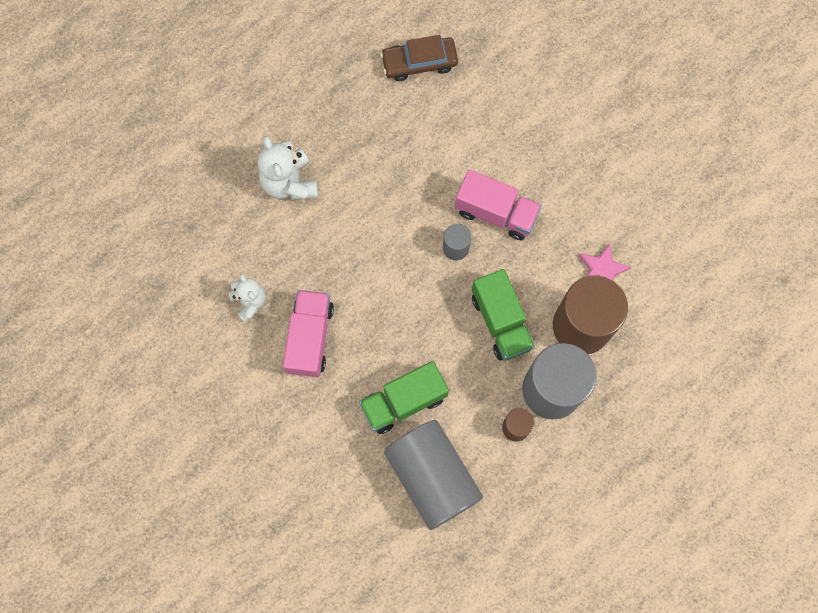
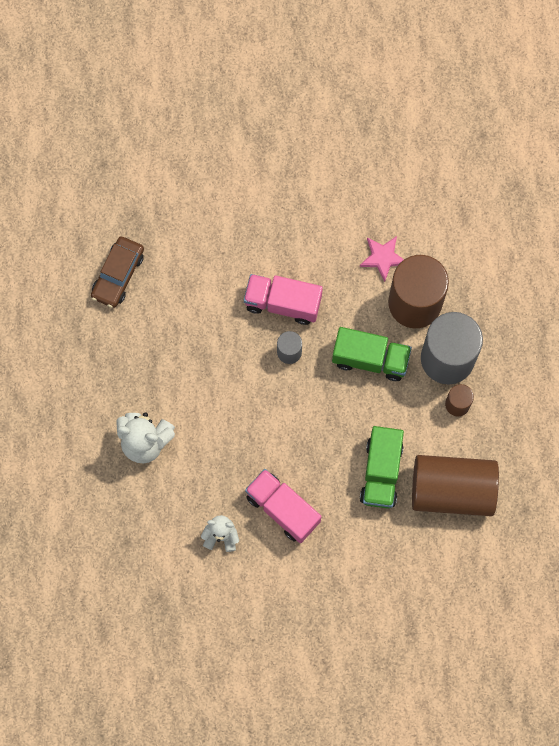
camera: 55 degrees left, 0 degrees up
(432, 477) = (452, 490): grey cylinder -> brown cylinder
(496, 212) = (283, 303): pink truck -> pink truck turned 135 degrees counterclockwise

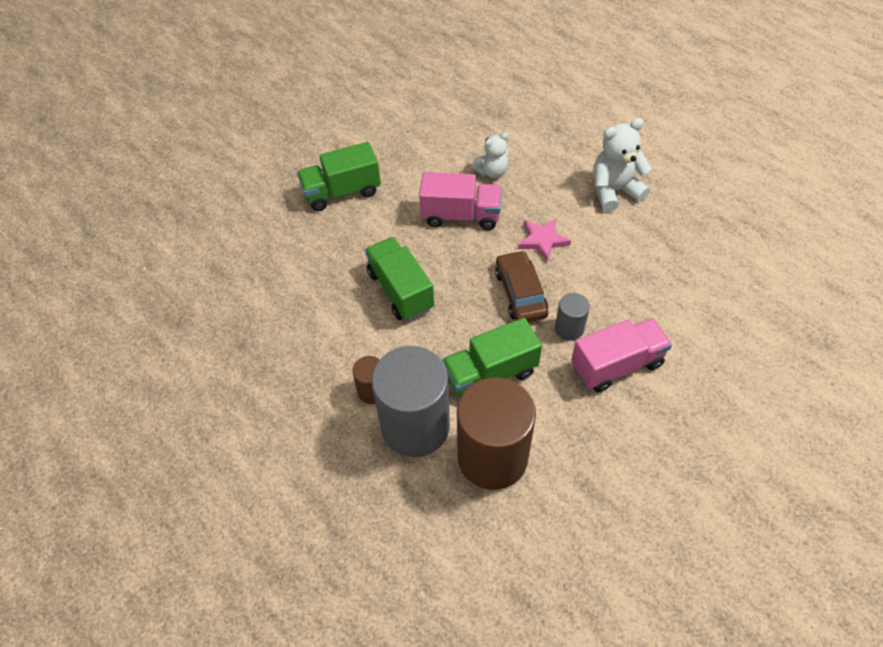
camera: 145 degrees right, 20 degrees down
(118, 275) = (777, 287): brown car -> brown car (520, 293)
(358, 608) = (342, 192): none -> green truck
(383, 258) = (564, 479): pink star -> pink star (542, 240)
(452, 490) = (324, 317): brown cylinder -> none

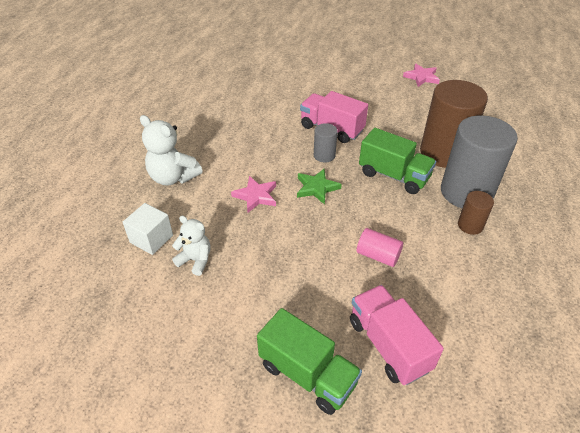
camera: 125 degrees left, 10 degrees down
(400, 290) = (378, 255): green truck -> pink cylinder
(461, 215) = (267, 256): pink truck -> pink truck (388, 345)
(520, 293) = (316, 188): brown car -> green star
(537, 153) = (151, 239): none -> white cube
(689, 577) = (421, 77): none -> pink star

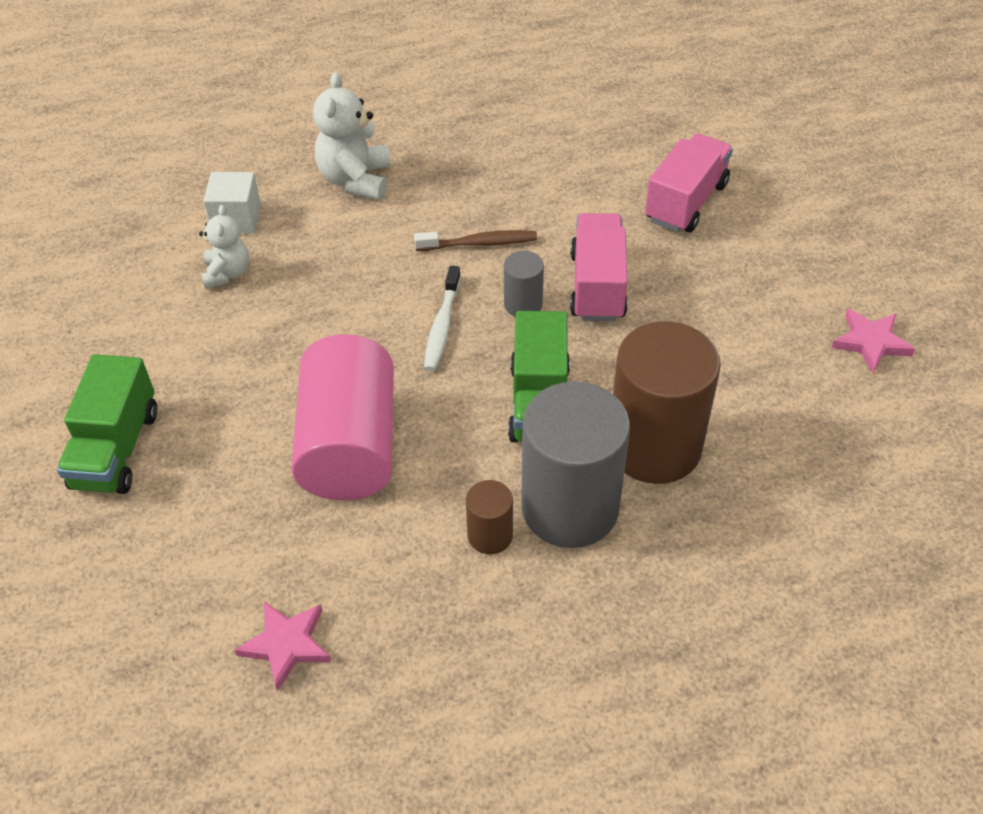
camera: 60 degrees right, 5 degrees up
(256, 196) = (378, 273): pink star -> pink star (286, 644)
(268, 153) = (479, 243): none -> brown toothbrush
(316, 188) = (442, 326): green star -> white toothbrush
(378, 255) = (349, 445): pink cylinder -> pink cylinder, size x2.18
(388, 345) = (199, 511): pink truck -> pink truck (686, 202)

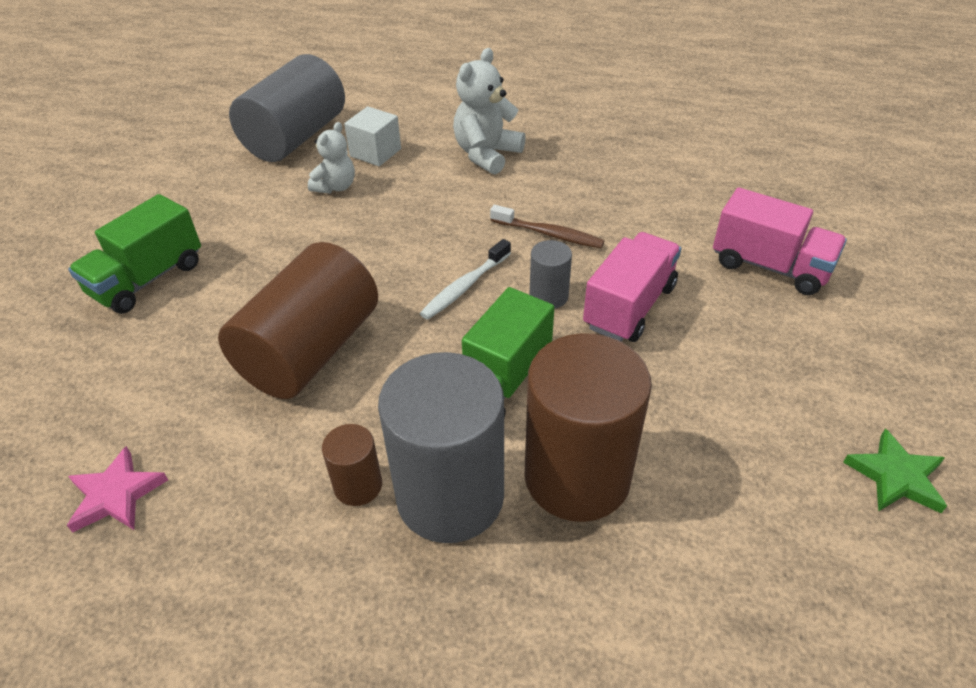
camera: 30 degrees right, 5 degrees down
(130, 233) = (295, 137): none -> grey cylinder
(349, 445) = (310, 351): pink cylinder -> brown cylinder
(686, 202) = (770, 266): pink truck -> pink truck turned 60 degrees clockwise
(870, 342) = (895, 476): pink star -> green star

